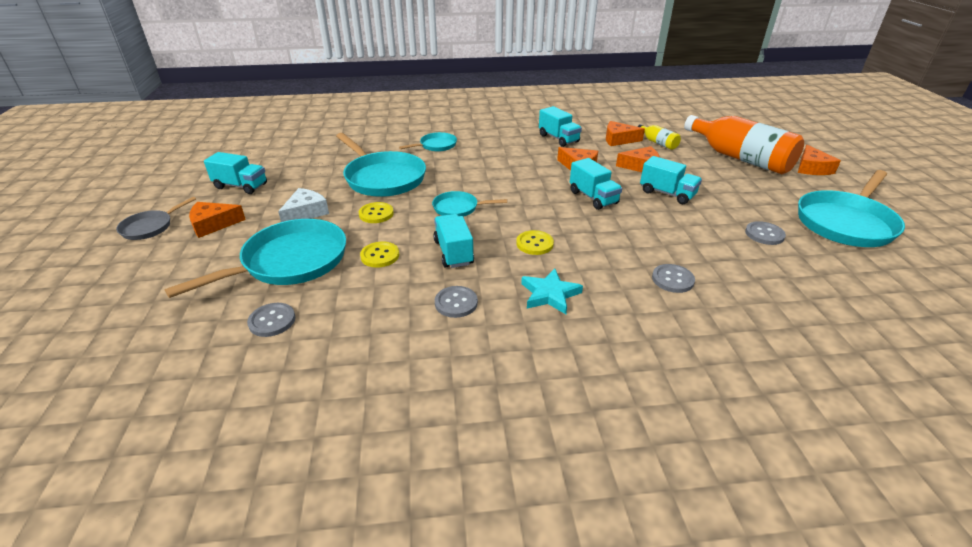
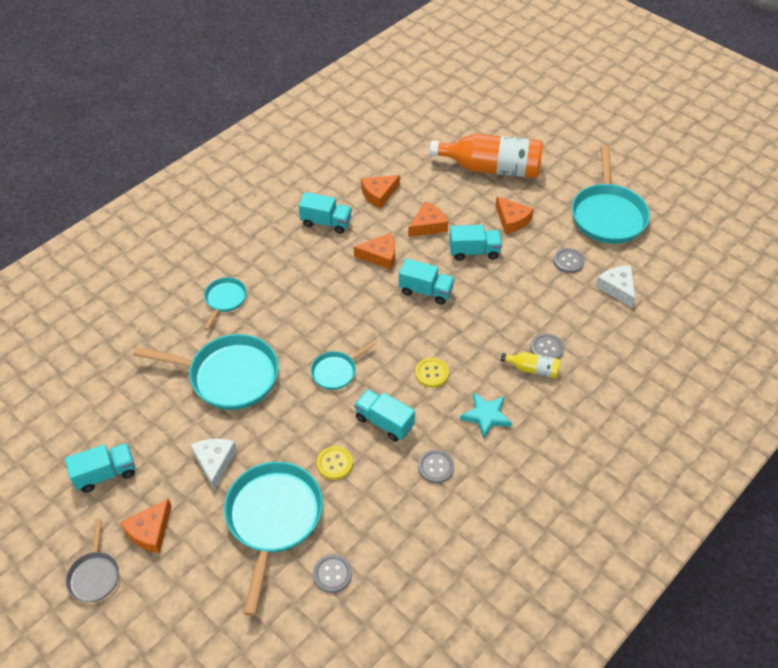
camera: 40 degrees left, 15 degrees up
(376, 214) = (277, 423): yellow button -> none
(658, 143) = (414, 181): yellow bottle -> yellow bottle (532, 369)
(808, 274) = (617, 288): none -> white cheese
(811, 168) = (549, 154): orange cheese -> orange cheese (512, 220)

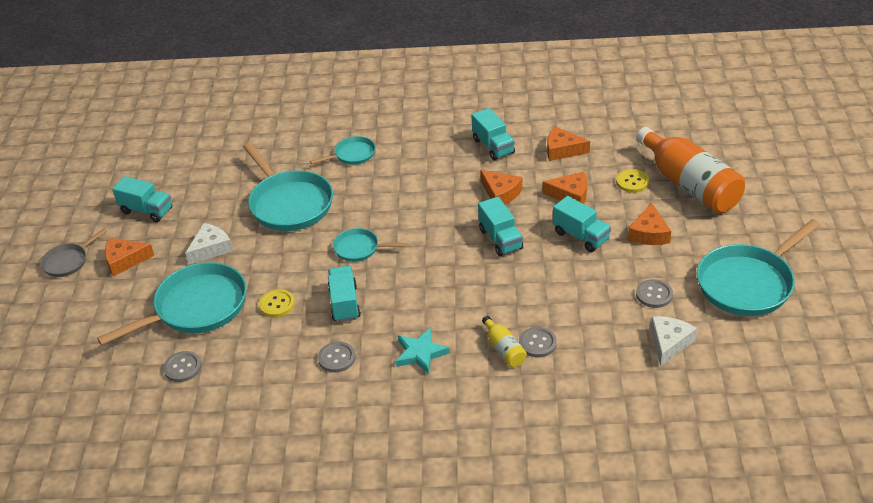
camera: 50 degrees right, 10 degrees down
(431, 373) = (423, 297): yellow button -> yellow button (632, 182)

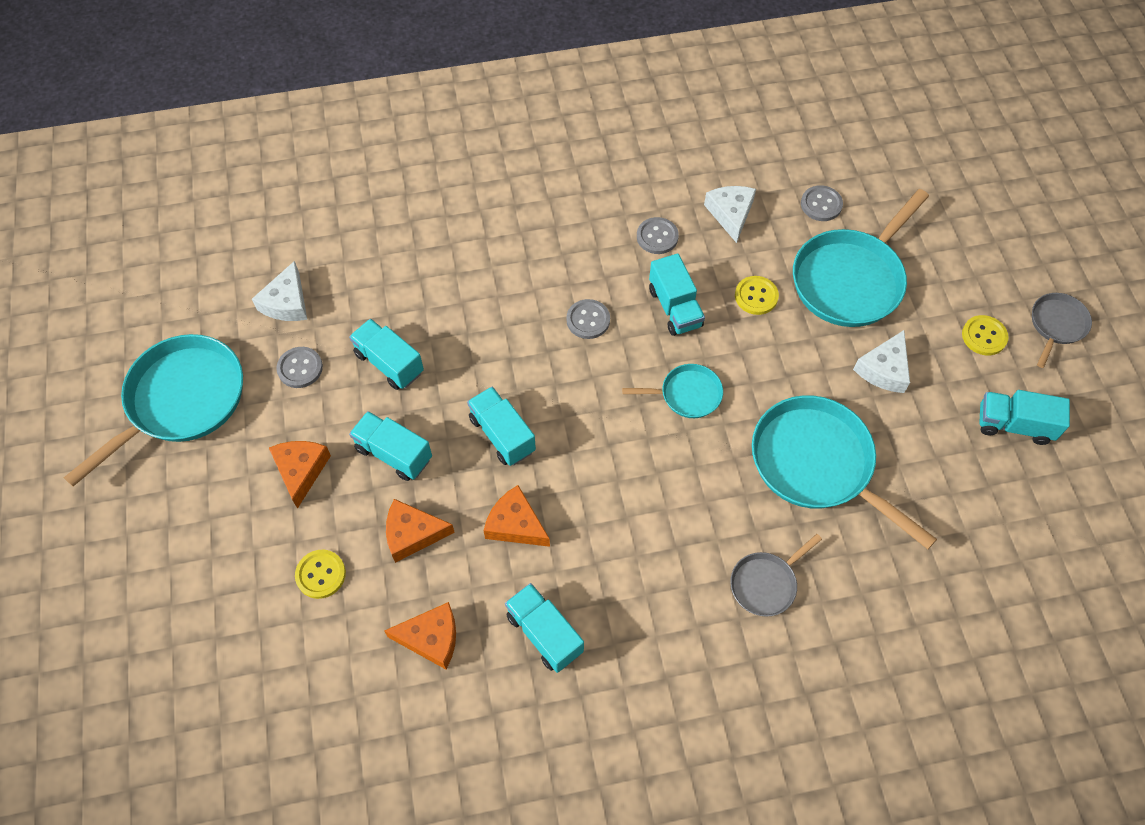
camera: 165 degrees right, 20 degrees up
(125, 260) = (984, 336): orange cheese -> yellow button
(265, 369) = (730, 214): none -> white cheese
(352, 155) = (766, 584): turquoise pan -> grey pan
(420, 353) = (566, 254): turquoise star -> none
(504, 349) = (473, 271): yellow bottle -> none
(537, 343) = (436, 283): grey button -> grey button (588, 320)
(581, 290) = (389, 363): none -> turquoise truck
(689, 185) = (235, 579): orange bottle -> none

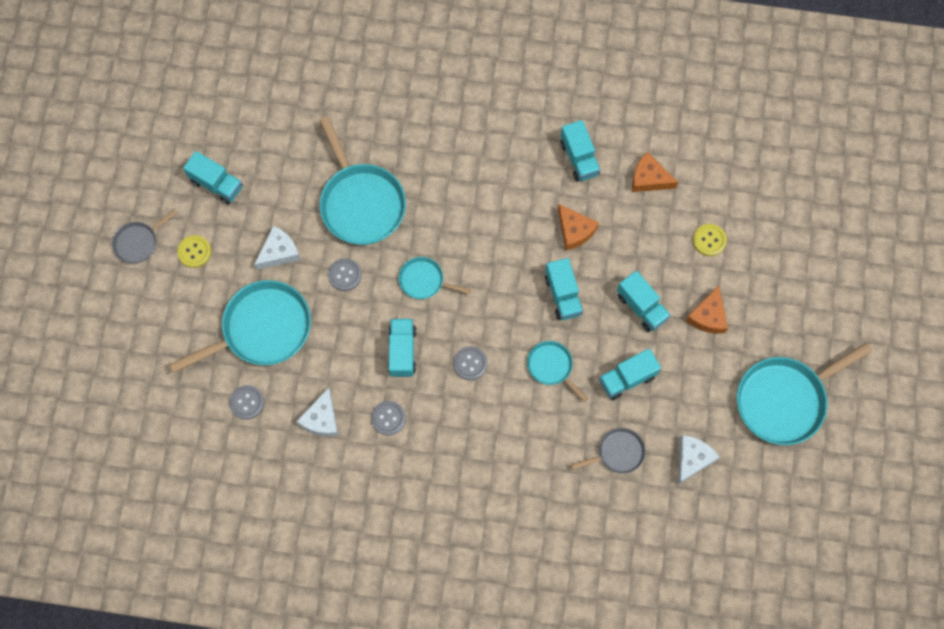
camera: 160 degrees left, 10 degrees up
(300, 368) = (693, 397): grey button -> grey button (345, 275)
(389, 363) = (627, 378): turquoise truck -> turquoise truck turned 90 degrees clockwise
(412, 534) = (643, 247): orange cheese -> none
(487, 347) = (551, 367): none -> turquoise pan
(756, 296) = (338, 340): yellow button -> none
(766, 584) = (432, 141): grey pan -> grey pan (618, 453)

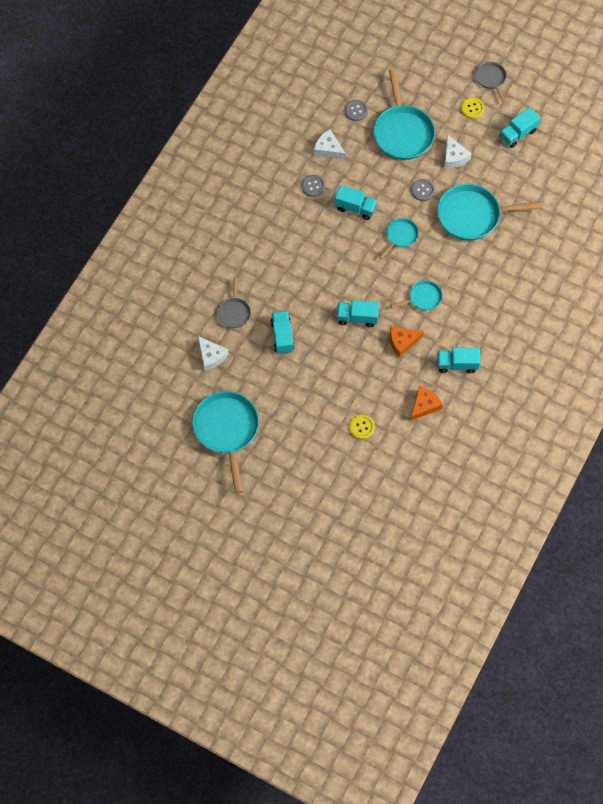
camera: 110 degrees right, 5 degrees down
(470, 363) = (331, 245): grey button -> none
(551, 367) = (309, 293): turquoise pan -> turquoise pan (423, 298)
(641, 307) = (329, 364): turquoise truck -> none
(708, 316) = (306, 404): orange cheese -> none

